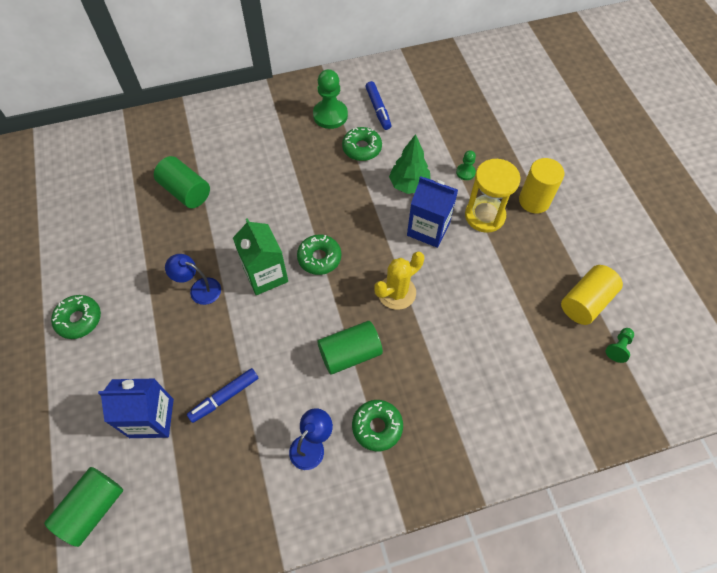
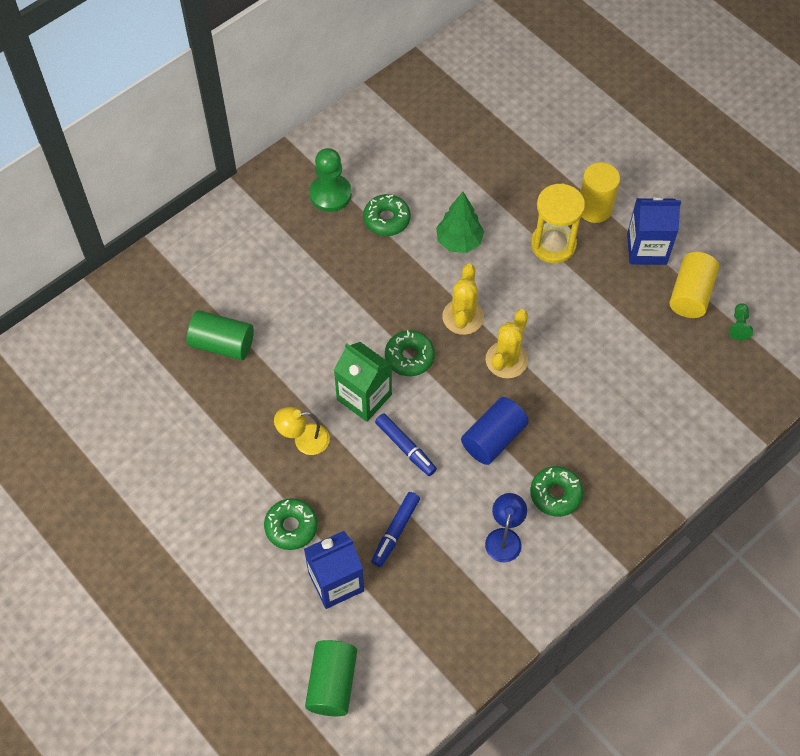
camera: 25 degrees left, 0 degrees up
(79, 319) = (197, 524): green donut -> green donut (291, 527)
(199, 289) = (304, 440): blue lamp -> yellow lamp
(350, 354) = (493, 439): green cylinder -> blue cylinder
(378, 109) = (379, 167): blue marker -> blue marker (405, 447)
(380, 244) = (463, 317): none -> yellow cactus
(428, 229) = (503, 281): blue carton -> blue carton (646, 249)
(465, 172) = (510, 204): green pawn -> none

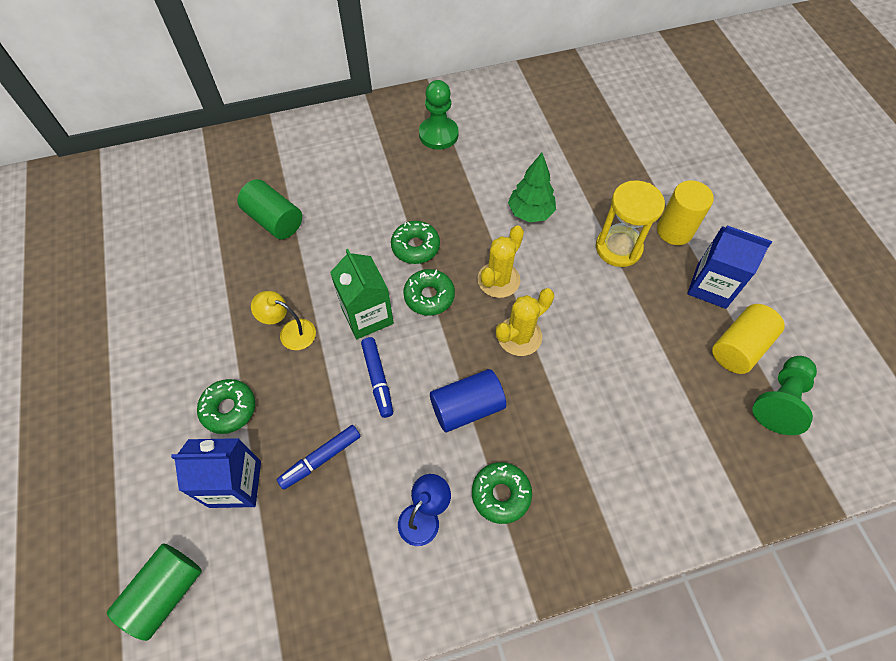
camera: 25 degrees right, 0 degrees up
(386, 219) = (475, 171): green donut -> green donut (415, 247)
(739, 326) = (780, 400): green pawn -> green pawn, size x1.92

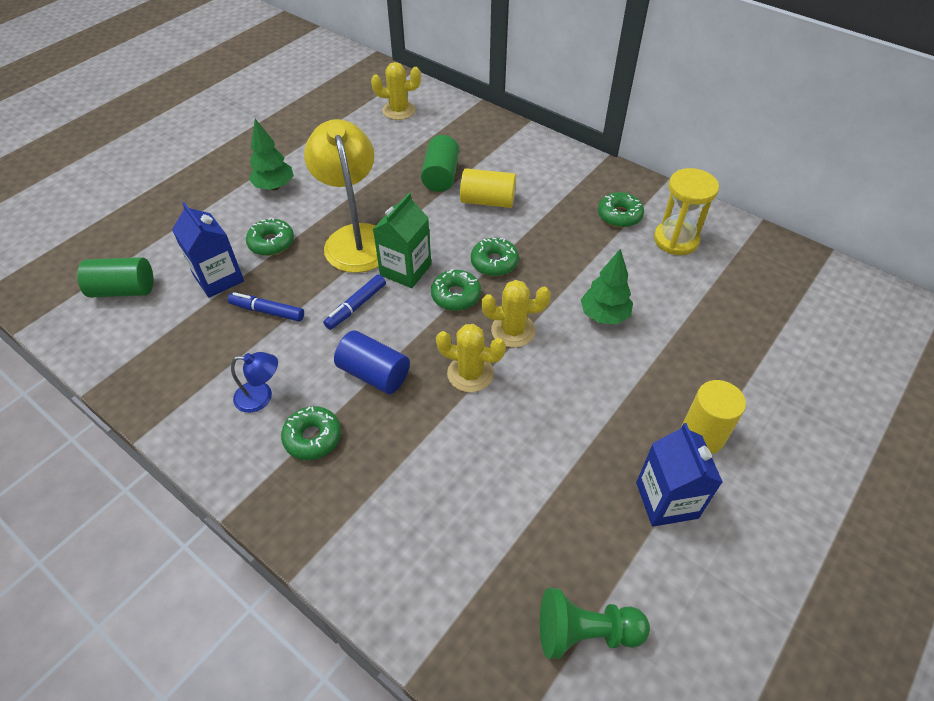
camera: 55 degrees right, 10 degrees down
(146, 197) = (399, 110): none -> yellow cactus
(146, 364) = (274, 186): none -> green tree
(290, 332) = (356, 237): yellow lamp -> yellow lamp, size x2.17
(438, 134) = (619, 215): green pawn -> green donut
(618, 248) = (633, 399): yellow hourglass -> yellow hourglass (676, 240)
(739, 347) = (616, 561): yellow cylinder -> yellow cylinder (487, 201)

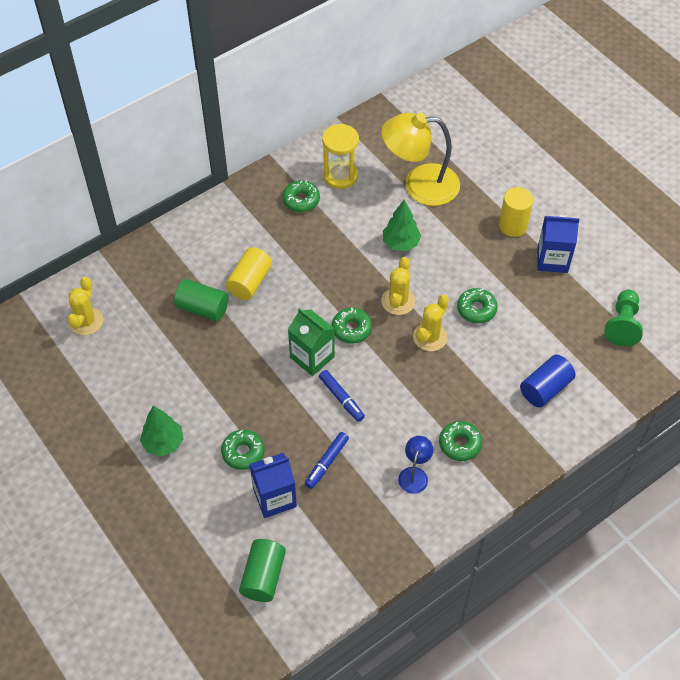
camera: 75 degrees left, 5 degrees up
(356, 237) = (260, 386): yellow lamp -> yellow lamp (419, 185)
(374, 374) = (413, 397): blue cylinder -> blue cylinder (545, 388)
(494, 262) = (324, 295): green donut -> green donut (476, 309)

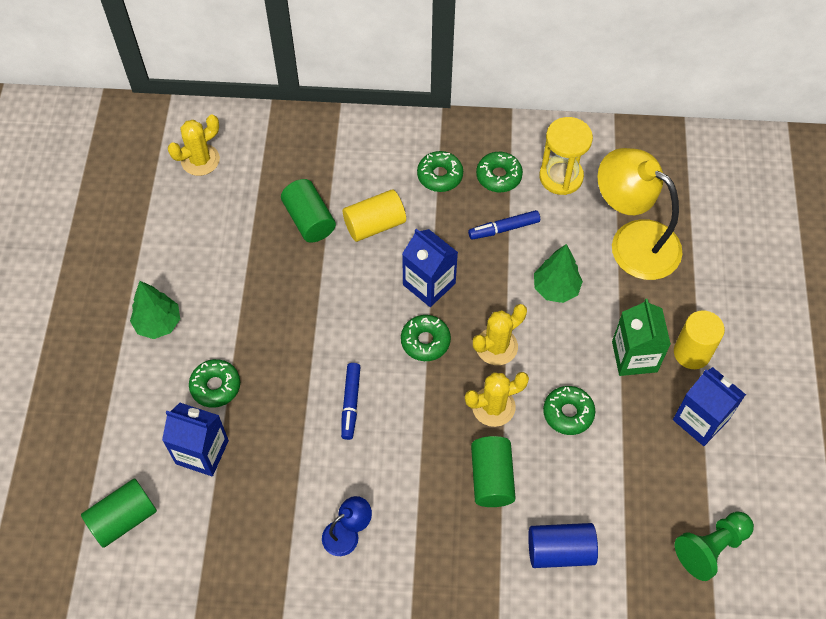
camera: 40 degrees right, 5 degrees up
(312, 357) = (362, 341): green carton -> green carton (634, 356)
(320, 294) = (429, 284): none -> blue carton
(326, 463) = (278, 456): blue marker -> blue marker (504, 228)
(460, 444) = (419, 539): green donut -> green donut (440, 175)
(468, 378) = (491, 478): none -> green cylinder

